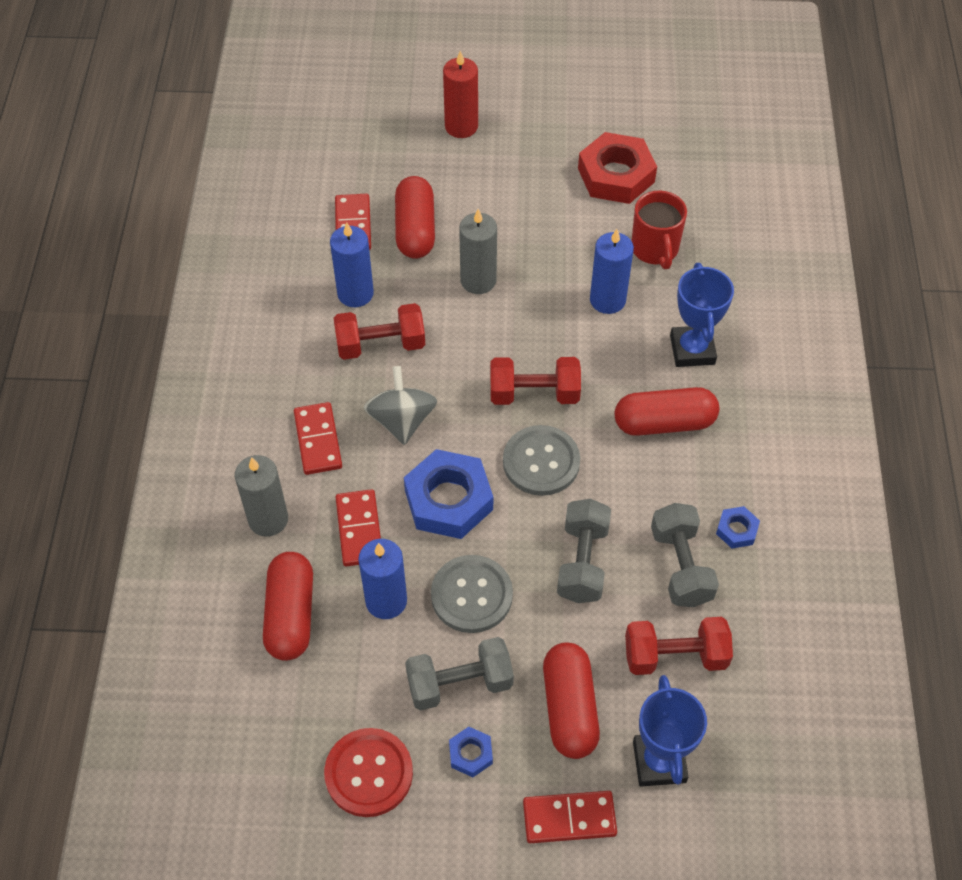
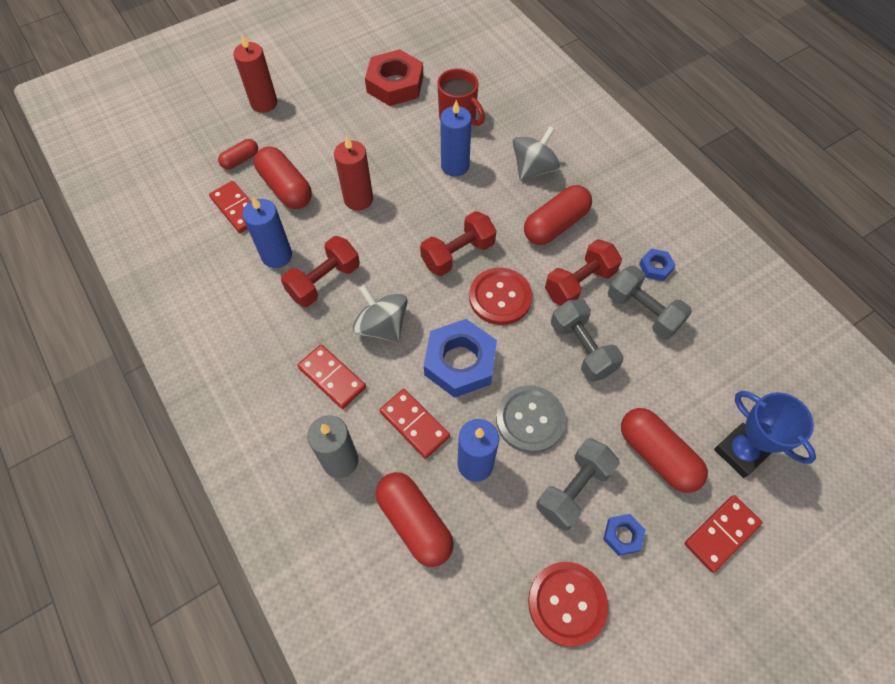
camera: 35 degrees left, 5 degrees up
(393, 176) = (240, 160): none -> red capsule
(478, 280) = (358, 199): grey candle -> red candle
(541, 462) = (500, 297): grey button -> red button
(675, 656) = (689, 373): red dumbbell -> red dumbbell (579, 283)
(692, 350) = (533, 169): blue trophy -> grey spinning top

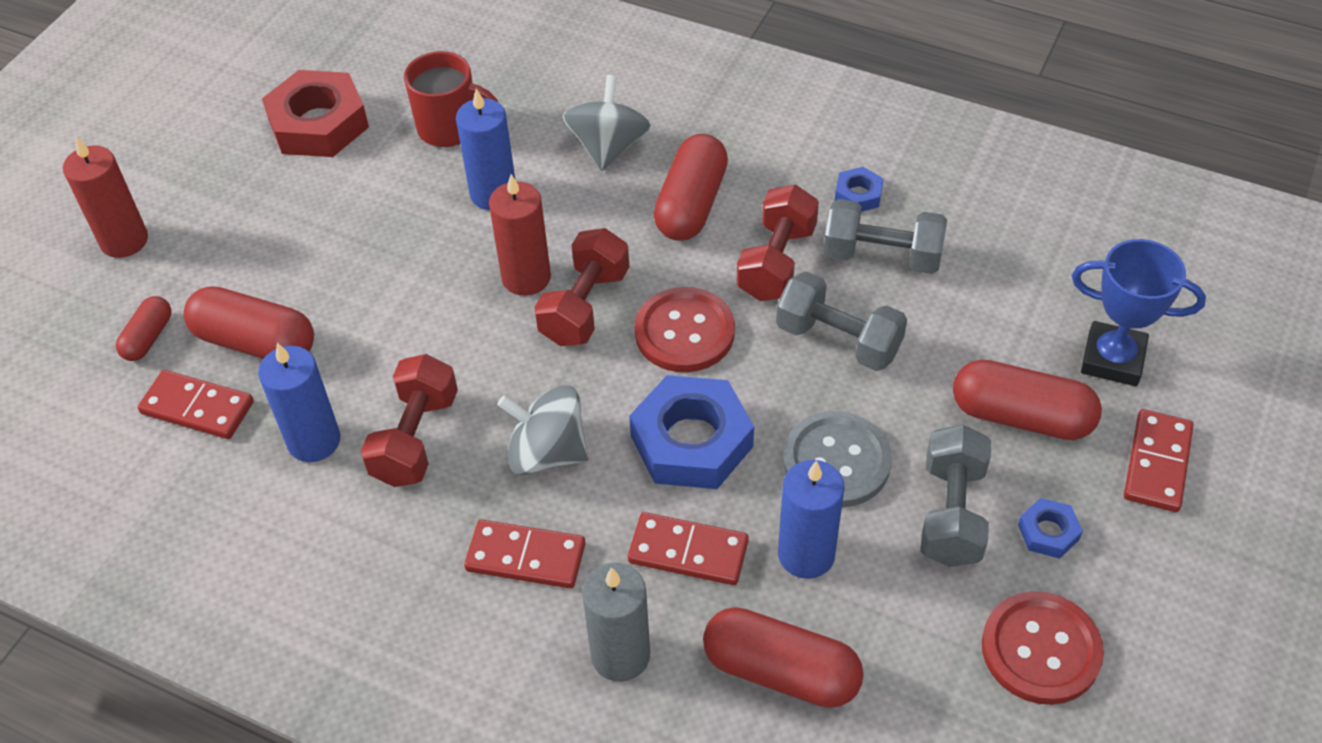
camera: 30 degrees left, 10 degrees down
(358, 199) = (382, 304): red candle -> red candle (526, 277)

